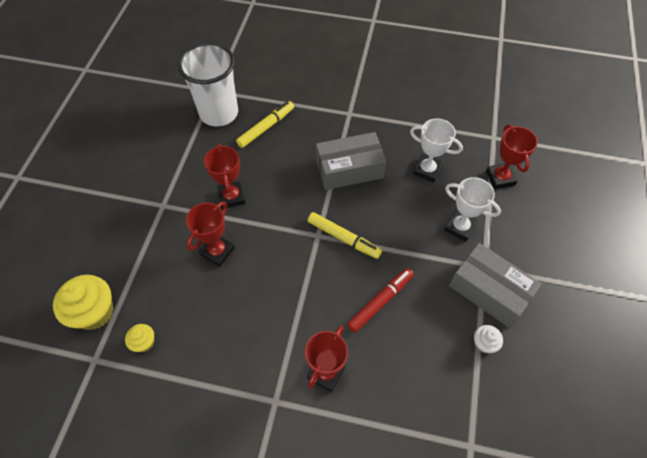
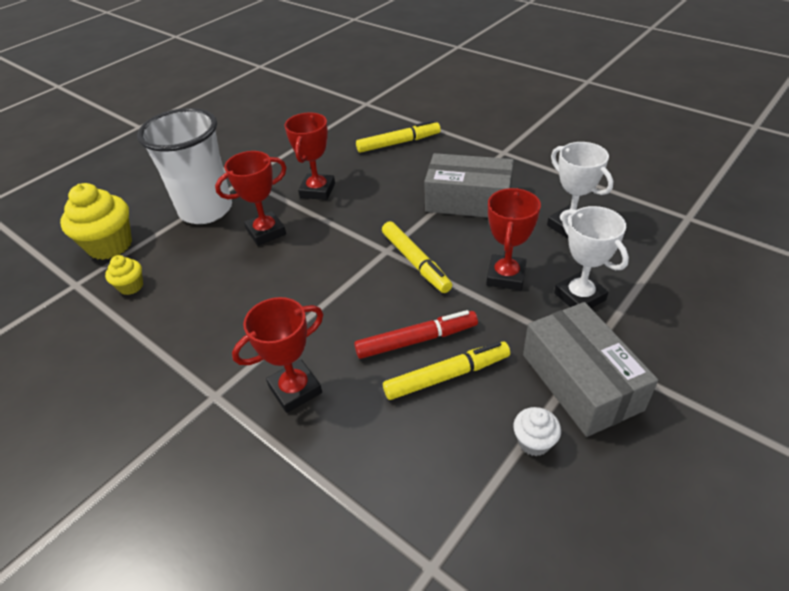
camera: 30 degrees right, 15 degrees down
(219, 113) = (358, 121): white cup -> white cup (206, 210)
(413, 320) = (447, 376): none -> yellow marker
(500, 178) = (673, 261): red trophy -> red trophy (506, 276)

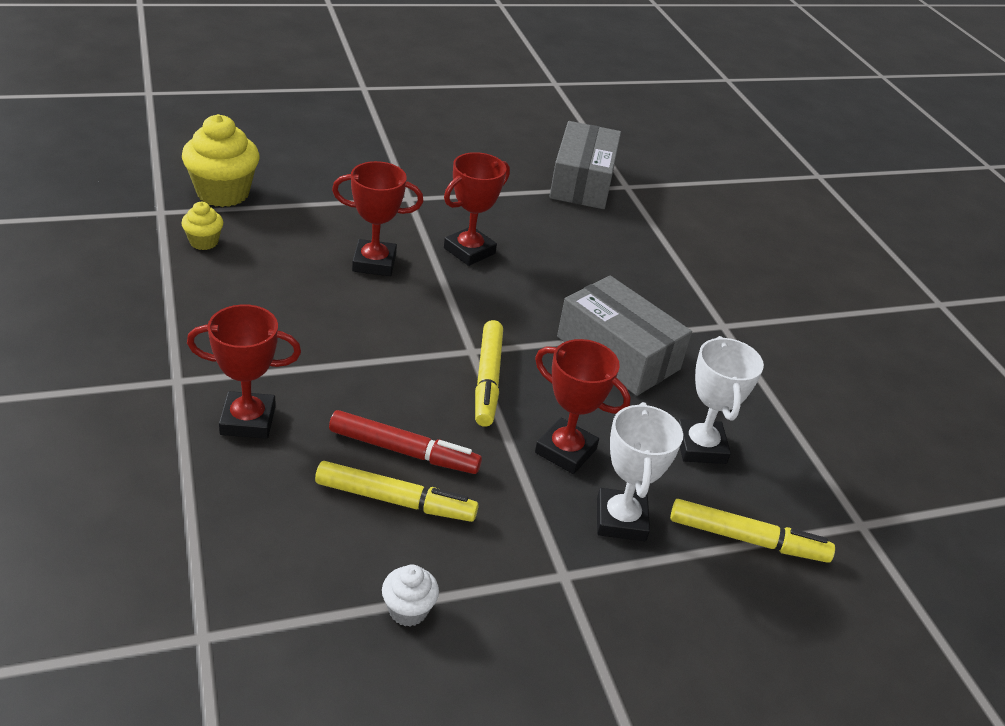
camera: 25 degrees right, 5 degrees down
(206, 210) = (341, 208): white cup -> none
(398, 143) = (613, 249): yellow marker -> yellow marker (747, 539)
(506, 276) = (565, 451): red trophy -> red trophy turned 75 degrees clockwise
(581, 381) = (520, 594): grey box -> grey box (582, 182)

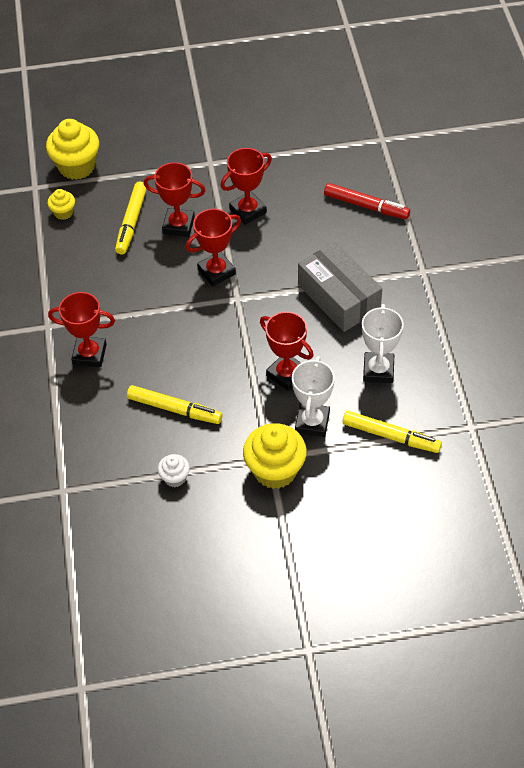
camera: 15 degrees right, 15 degrees up
(404, 451) = (183, 375): red marker -> red marker (366, 206)
(436, 318) = (216, 271): none -> red trophy
(488, 379) = (244, 321): yellow marker -> yellow marker (131, 222)
(578, 595) = (275, 470): none -> yellow cupcake
(582, 182) = (347, 136): grey box -> none

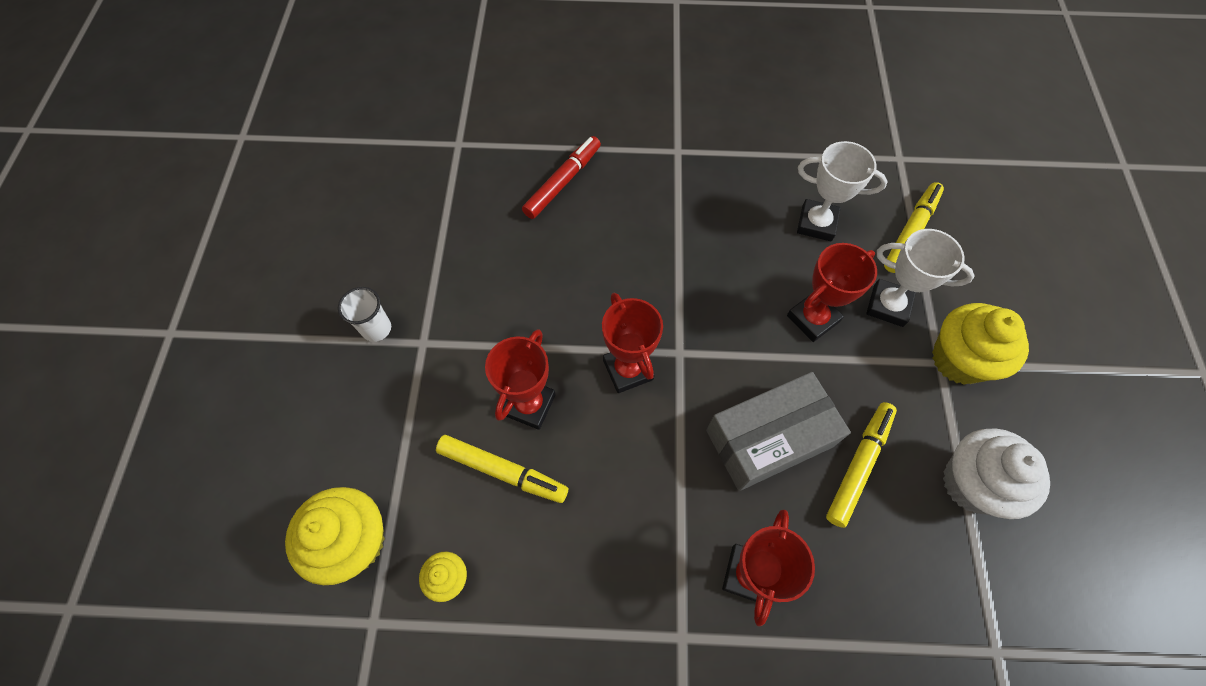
camera: 80 degrees left, 10 degrees up
(175, 478) = (972, 483): white cupcake -> white cupcake, size x1.96
(214, 138) = (376, 329): none -> white cup
(248, 211) = (530, 311): red trophy -> none
(338, 297) = (700, 239): grey box -> grey box (769, 438)

